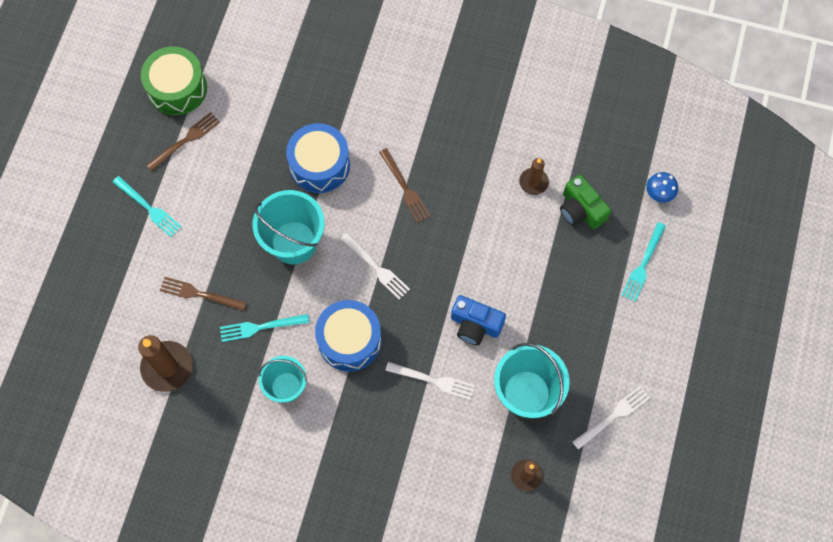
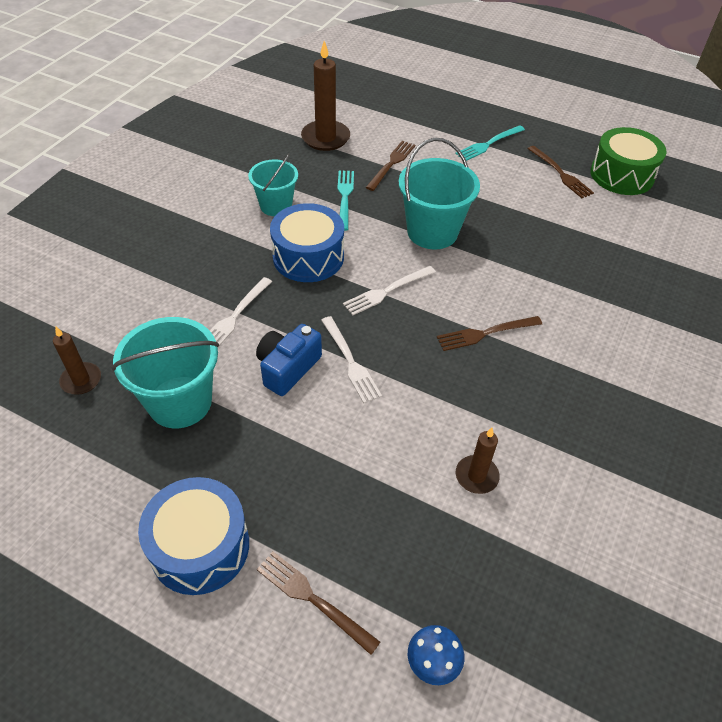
camera: 100 degrees right, 20 degrees down
(319, 165) = (524, 264): blue drum -> blue drum (200, 546)
(581, 210) = (423, 529): green camera -> none
(613, 415) = (104, 495): white fork -> white fork (351, 362)
(643, 265) = (312, 598): turquoise fork -> brown fork

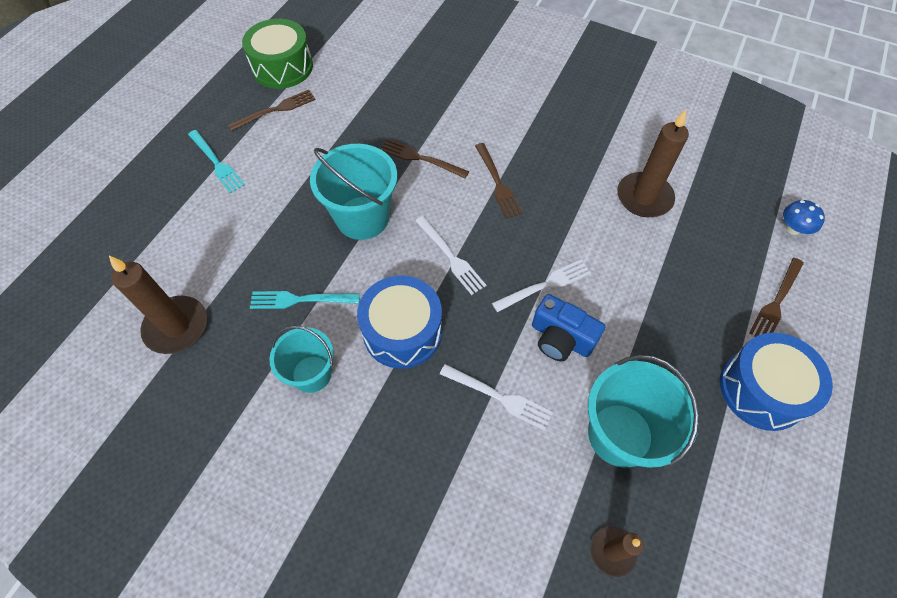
camera: 90 degrees left, 10 degrees up
(391, 163) = (241, 253): brown fork -> brown fork (420, 158)
(476, 476) = (644, 197): brown candle -> brown candle, size x1.68

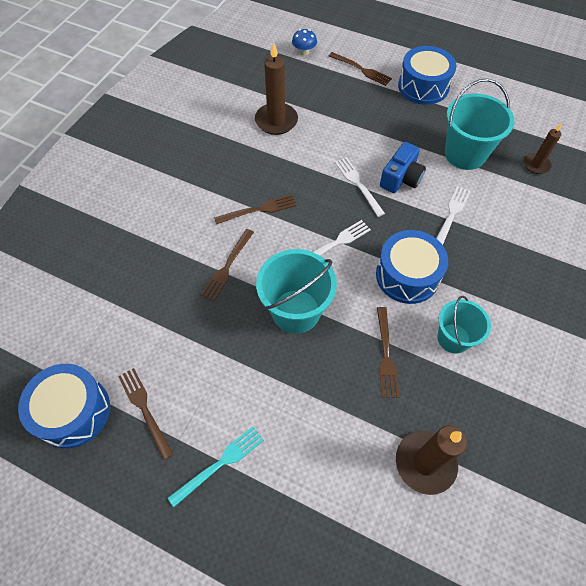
camera: 90 degrees left, 0 degrees up
(282, 67) = (73, 411): green drum -> blue drum
(299, 300) = (386, 355): turquoise fork -> brown fork

